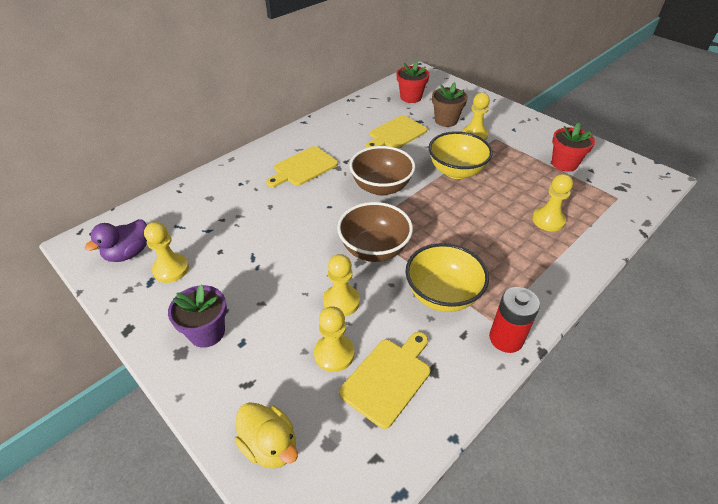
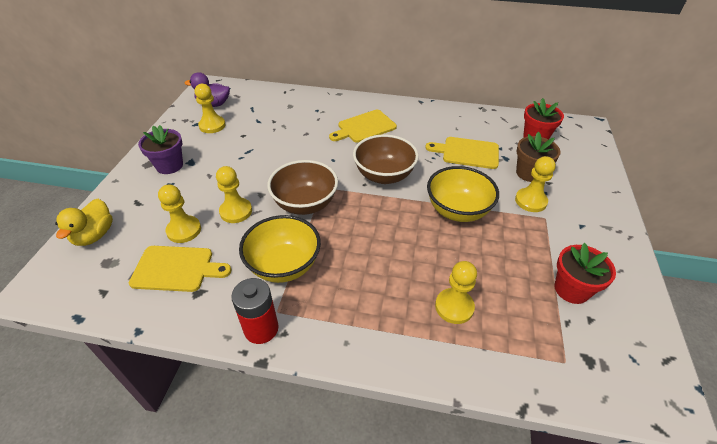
camera: 55 degrees right, 0 degrees up
(303, 167) = (364, 127): yellow cutting board -> yellow cutting board turned 45 degrees counterclockwise

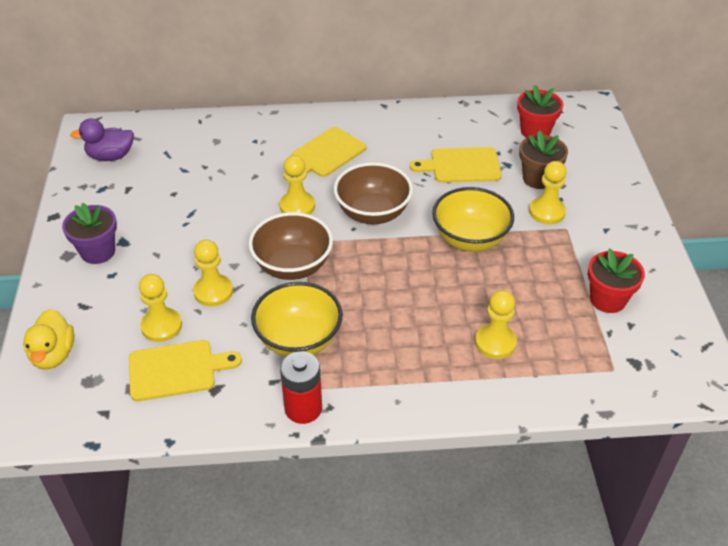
camera: 15 degrees left, 0 degrees up
(212, 125) = (125, 187): yellow pawn -> yellow pawn (297, 206)

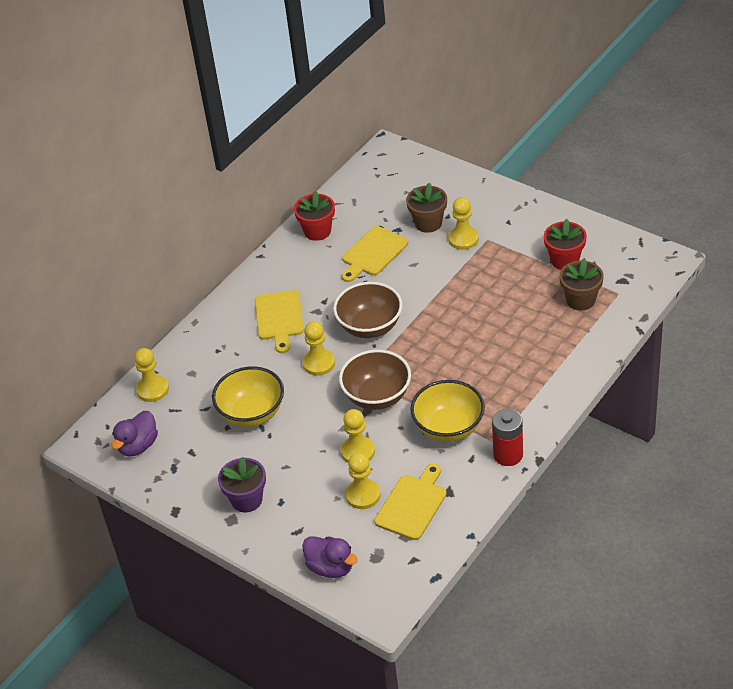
camera: 45 degrees left, 0 degrees up
(53, 355) = (331, 567): yellow duck -> purple duck
(470, 239) = (447, 292): yellow bowl -> yellow bowl (252, 413)
(495, 342) = (546, 333): yellow pawn -> yellow pawn (152, 389)
(535, 131) = (381, 194): red flower pot -> red flower pot (317, 231)
(570, 344) = (581, 300): none -> brown flower pot

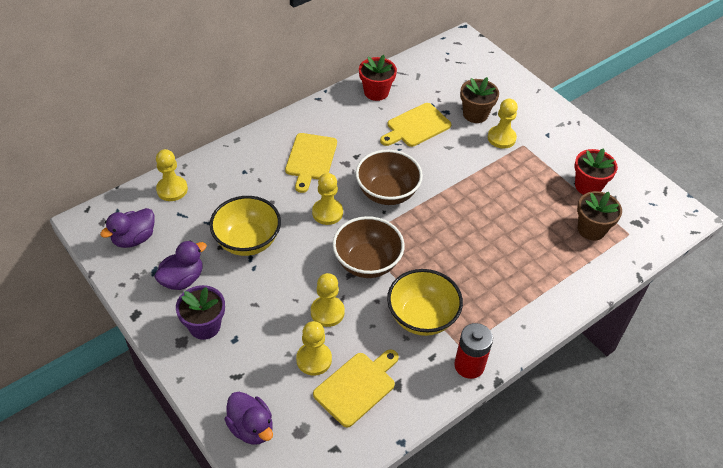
camera: 10 degrees right, 5 degrees up
(205, 466) = (182, 279): none -> purple duck

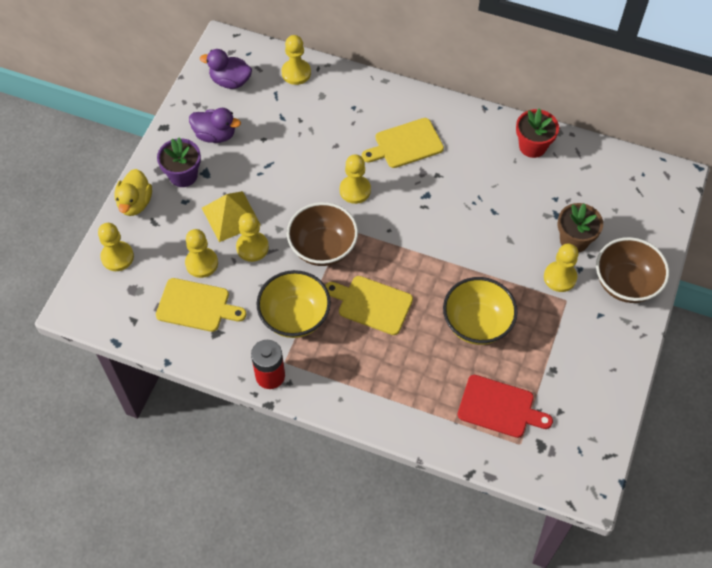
camera: 60 degrees right, 10 degrees up
(201, 381) = (135, 203): none -> yellow duck
(247, 241) = (282, 153): yellow bowl -> yellow bowl (477, 323)
(251, 427) = (117, 257): purple duck -> yellow pawn
(281, 311) = (231, 216): none -> yellow pyramid
(387, 193) = (412, 221): brown bowl -> brown bowl (625, 283)
(416, 126) = (515, 200): yellow cutting board -> yellow cutting board (372, 304)
(588, 186) = (556, 381): red flower pot -> none
(591, 229) = (499, 407): brown flower pot -> red cutting board

